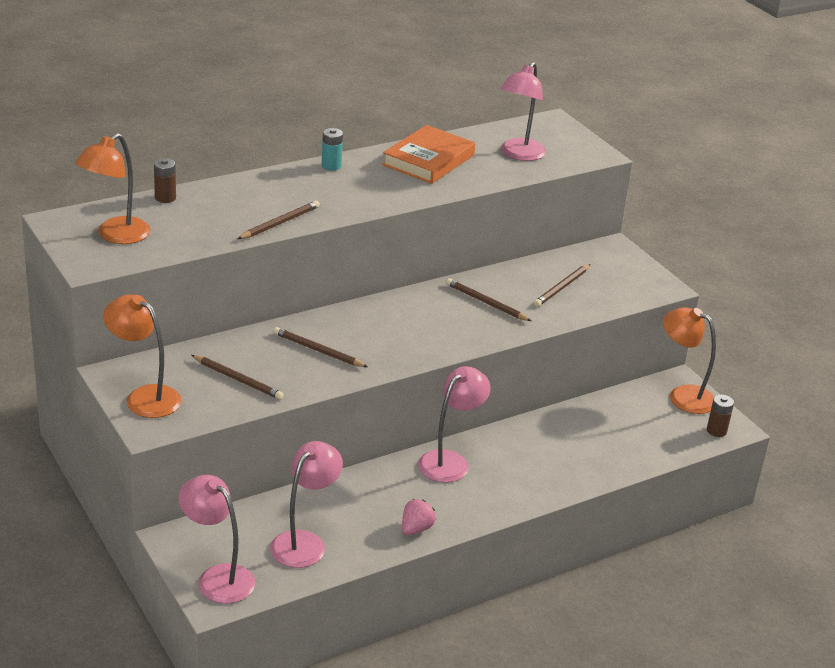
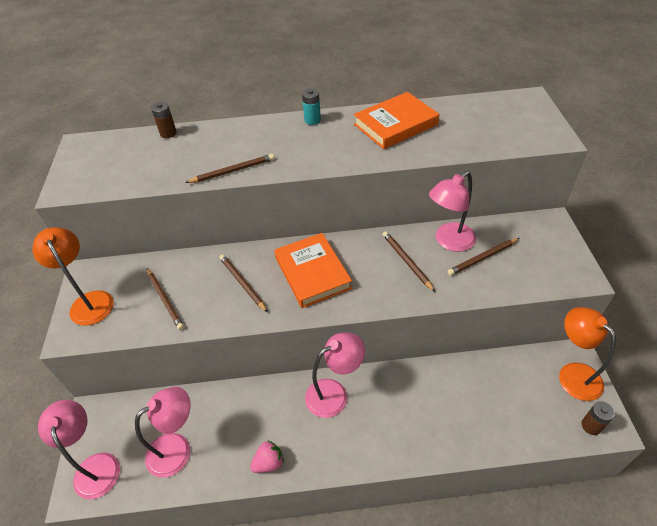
camera: 30 degrees right, 15 degrees up
(116, 236) = (105, 164): orange lamp -> none
(391, 328) = (312, 273): none -> orange book
(519, 154) = (479, 129): pink lamp -> pink lamp (449, 241)

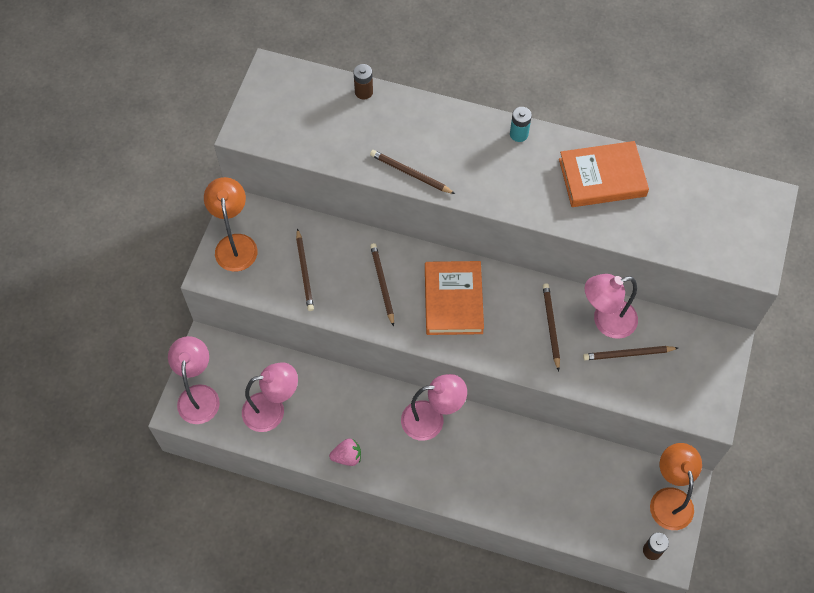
camera: 20 degrees right, 15 degrees up
(232, 171) = (410, 174): brown pencil -> brown pencil turned 150 degrees counterclockwise

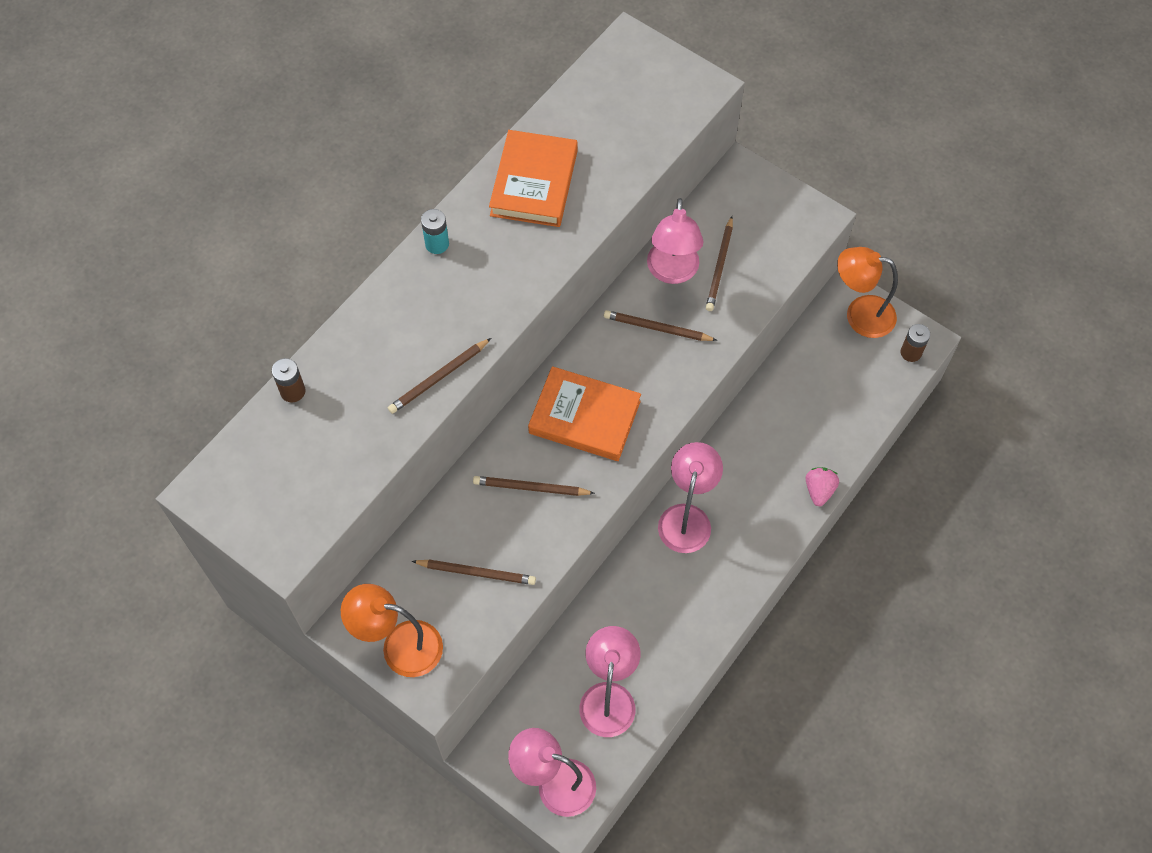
camera: 70 degrees left, 0 degrees up
(347, 457) = (700, 627): pink strawberry -> pink strawberry (819, 490)

